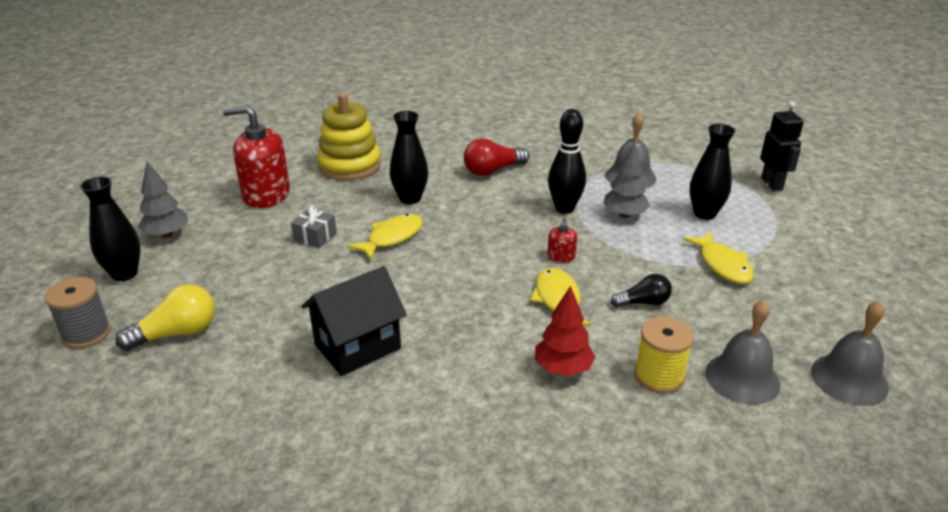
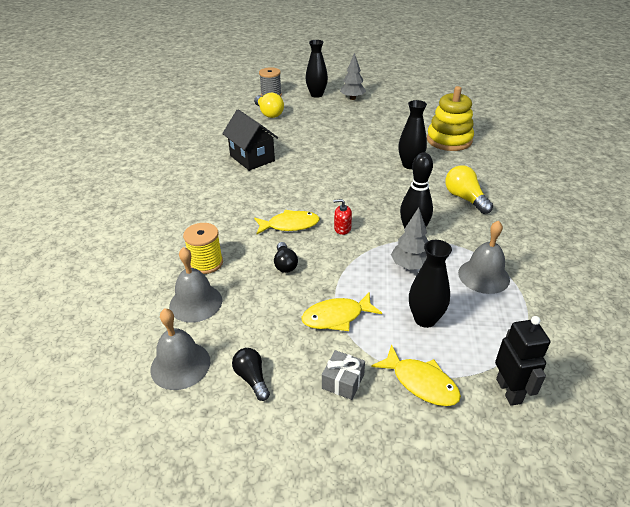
camera: 90 degrees right, 5 degrees up
(266, 194) = (401, 118): red soap dispenser -> none
(315, 237) = (356, 137): grey gift -> grey gift (343, 381)
(391, 238) = (358, 161): yellow fish -> yellow fish (421, 382)
(492, 170) = (465, 198): red light bulb -> yellow light bulb
(562, 369) = (221, 224): red tree -> none
(772, 184) = (509, 391): black robot -> black robot turned 90 degrees counterclockwise
(836, 321) = (252, 378): none -> black light bulb

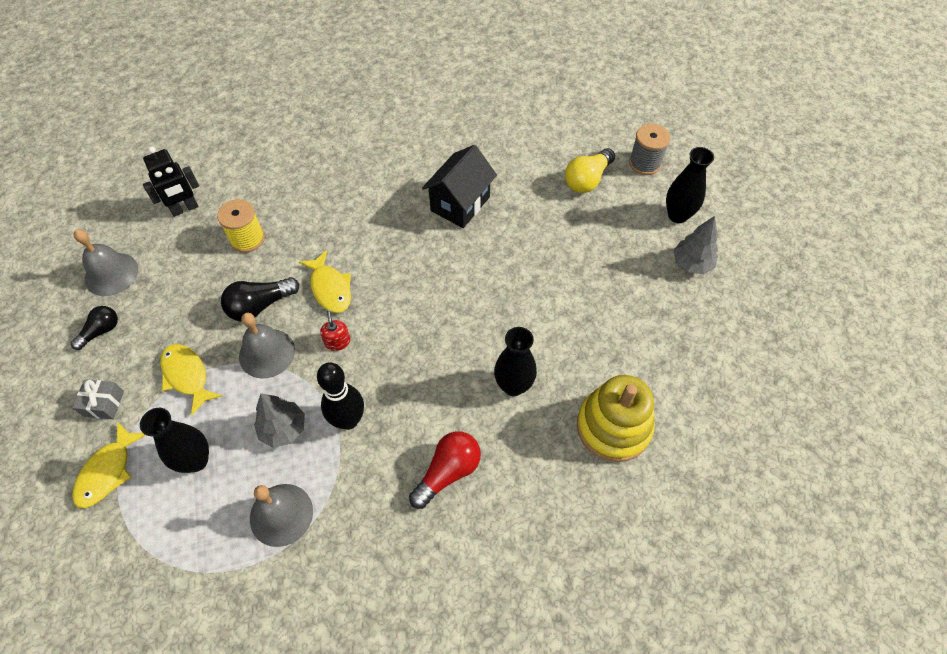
camera: 70 degrees right, 20 degrees up
(195, 303) = (189, 253): grey bell -> grey bell (267, 353)
(285, 264) = (260, 306): black light bulb -> black light bulb, size x1.51
(465, 198) = (448, 472): yellow light bulb -> red light bulb
(509, 391) = (104, 557): black robot -> black robot (185, 209)

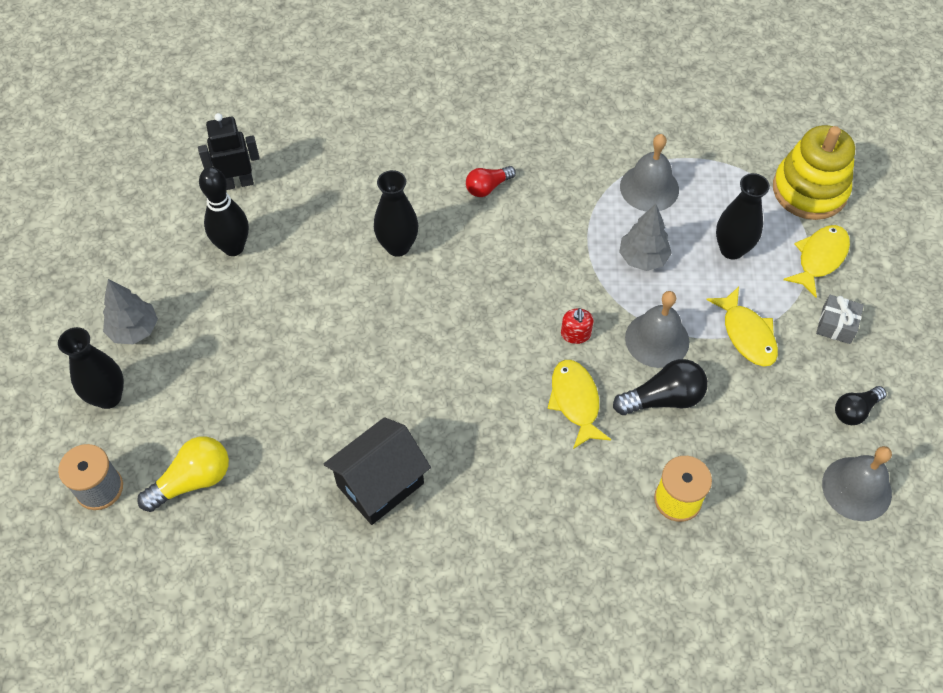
camera: 165 degrees left, 0 degrees up
(185, 209) = (767, 573): black robot -> black robot (237, 183)
(348, 420) = (575, 252): black bowling pin -> black bowling pin (233, 248)
(448, 472) = (488, 187): red light bulb -> red light bulb, size x0.66
(613, 427) = (316, 189): yellow stacking toy -> yellow stacking toy (809, 190)

